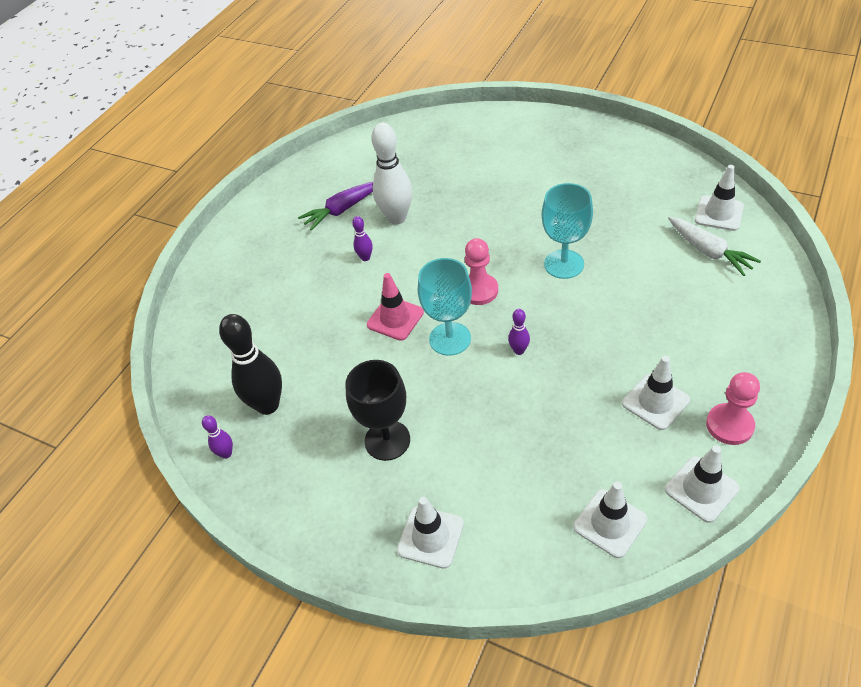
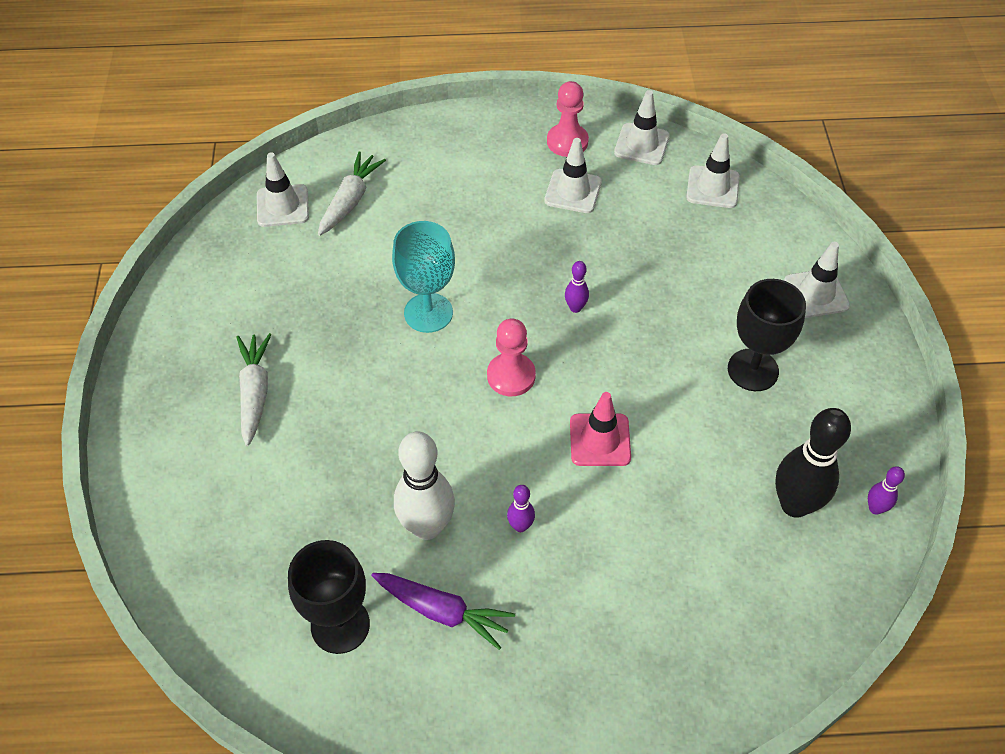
camera: 125 degrees left, 5 degrees up
(366, 171) = (340, 625): none -> black goblet
(450, 339) = (596, 373): turquoise goblet -> none
(544, 169) = (255, 392): none -> white carrot

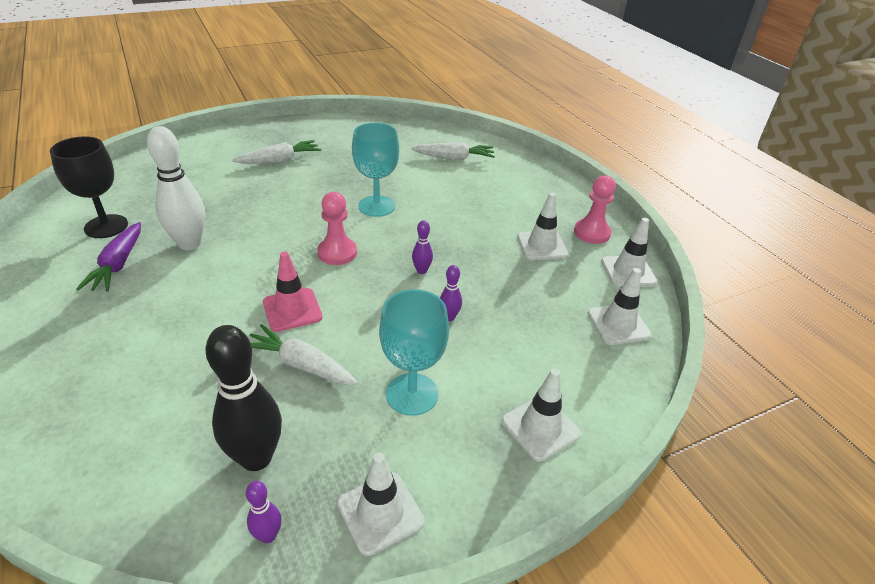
camera: 65 degrees right, 15 degrees down
(282, 206) = (431, 138): white traffic cone -> white traffic cone (380, 512)
(520, 526) = (198, 285): purple bowling pin -> purple bowling pin (449, 317)
(687, 448) = (301, 365): none -> white carrot
(753, 370) = (412, 394): black goblet -> turquoise goblet

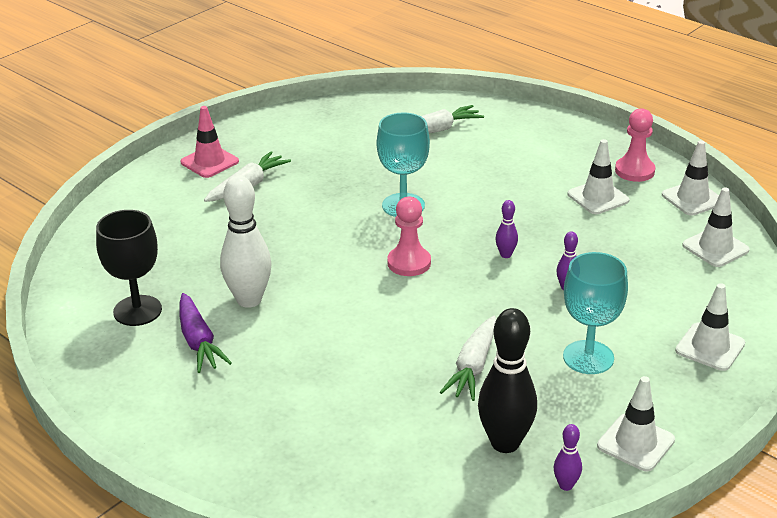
camera: 20 degrees left, 5 degrees down
(292, 310) = (418, 326): pink traffic cone -> pink traffic cone (209, 162)
(301, 365) = (473, 367): white carrot -> white carrot turned 75 degrees counterclockwise

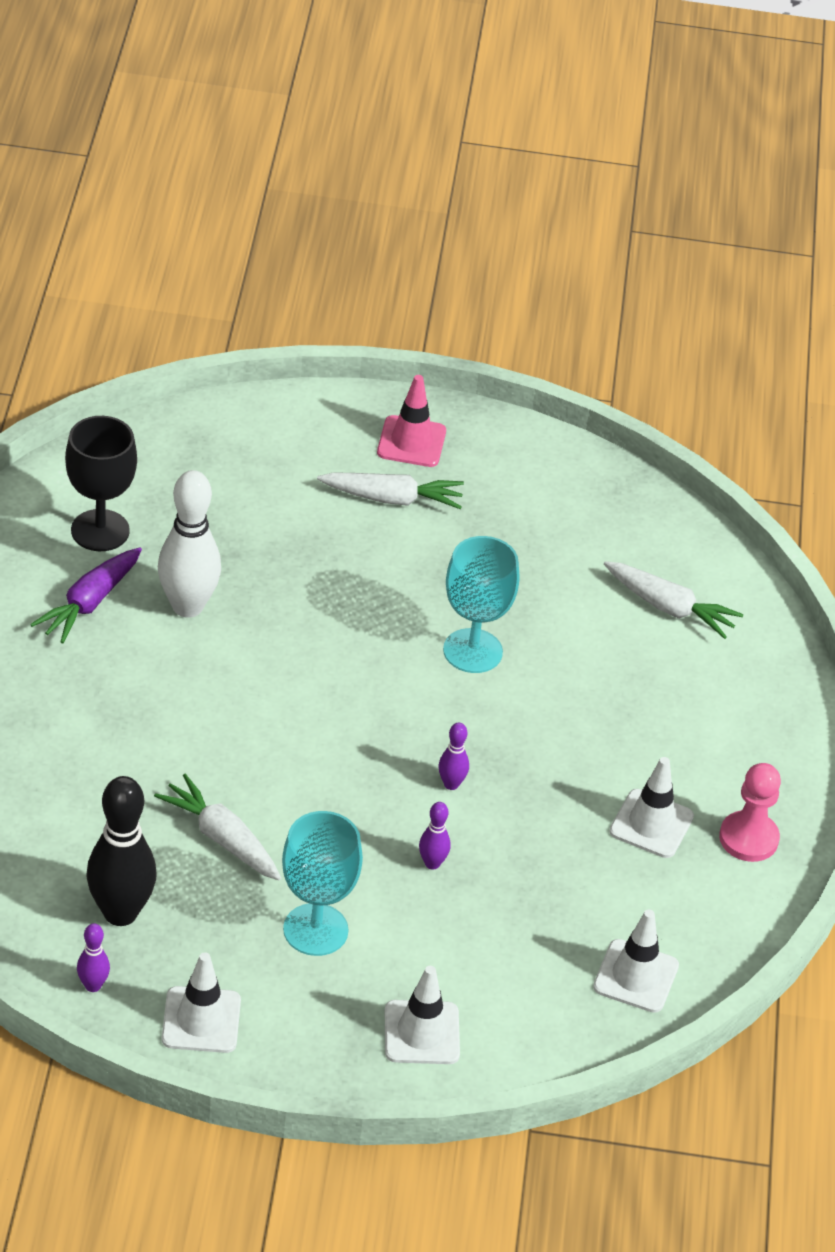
camera: 50 degrees right, 10 degrees up
(409, 263) = (363, 706): pink pawn -> none
(473, 367) = (222, 838): white carrot -> white carrot turned 60 degrees clockwise
(692, 198) = (732, 919): white traffic cone -> none

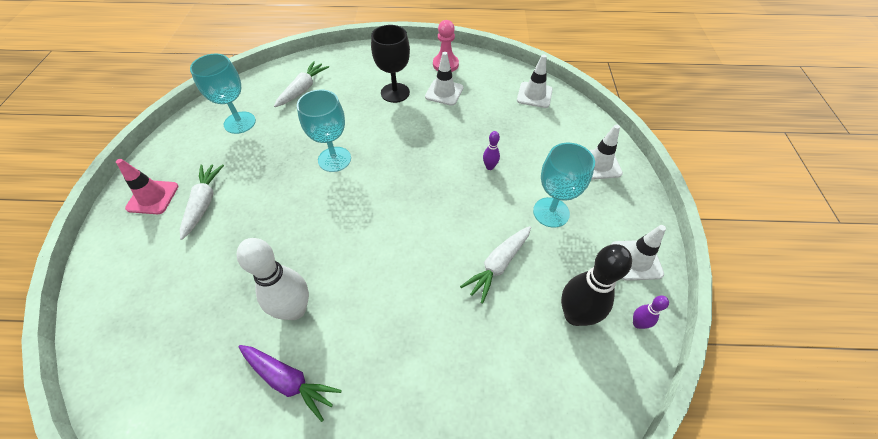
camera: 90 degrees left, 10 degrees up
(100, 530) = (207, 385): black goblet -> black goblet (395, 93)
(451, 784) = (433, 162): purple bowling pin -> none
(577, 526) = (240, 122): none -> turquoise goblet

